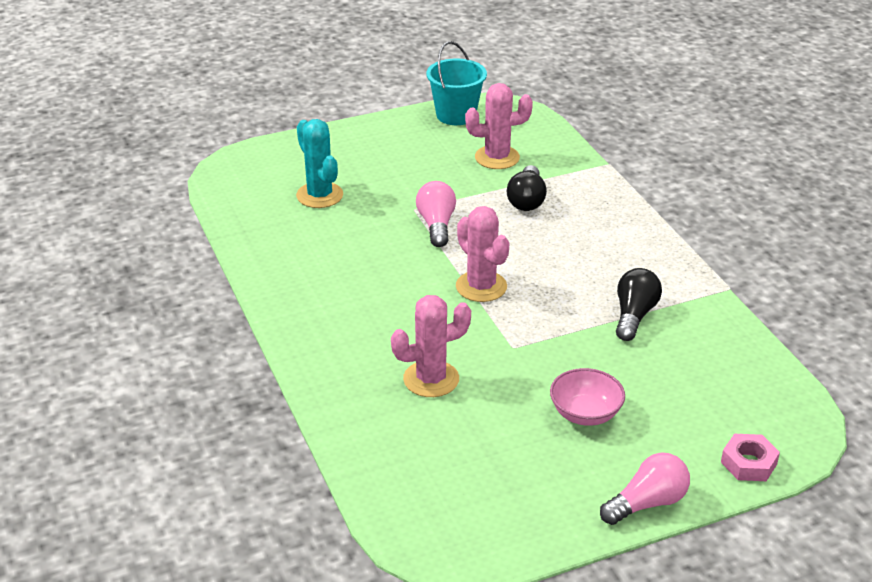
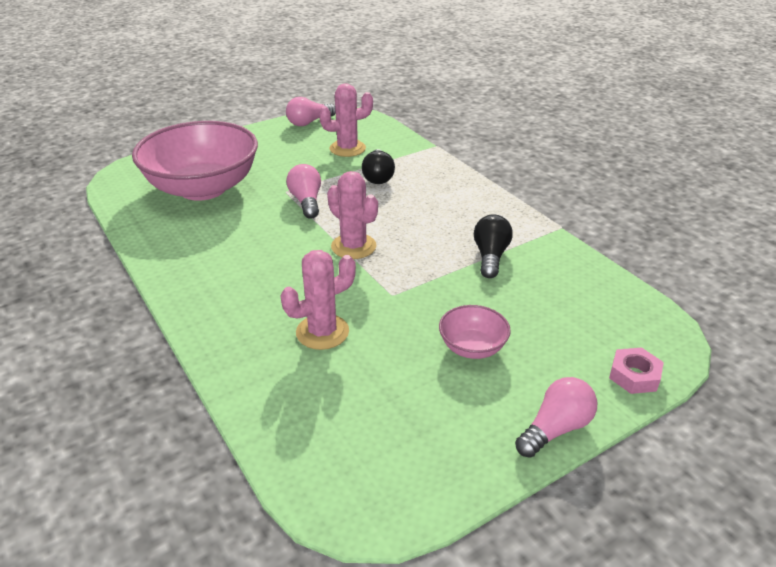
camera: 10 degrees left, 0 degrees up
(319, 195) = (203, 188): turquoise cactus -> pink bowl
(456, 115) = (309, 122): turquoise bucket -> pink light bulb

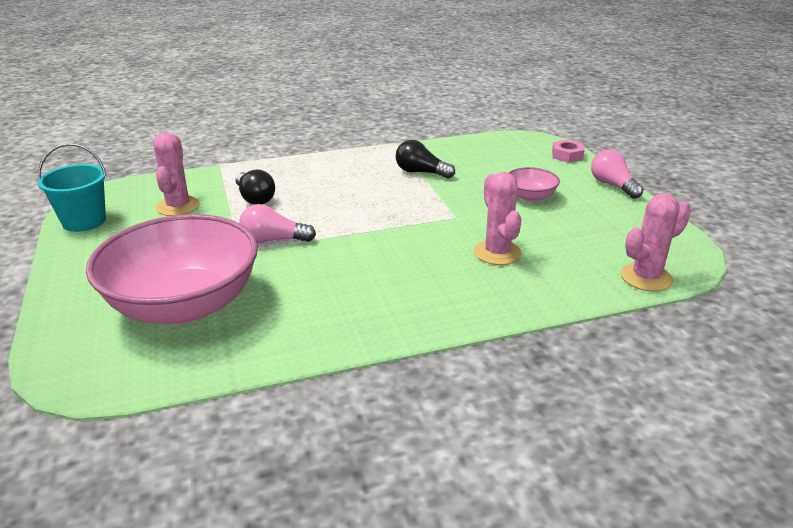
camera: 75 degrees left, 5 degrees down
(309, 122) = (84, 221): pink light bulb -> turquoise bucket
(353, 246) = (374, 225): pink cactus -> pink cactus (646, 277)
(378, 176) = (255, 198): black light bulb -> black light bulb turned 45 degrees clockwise

